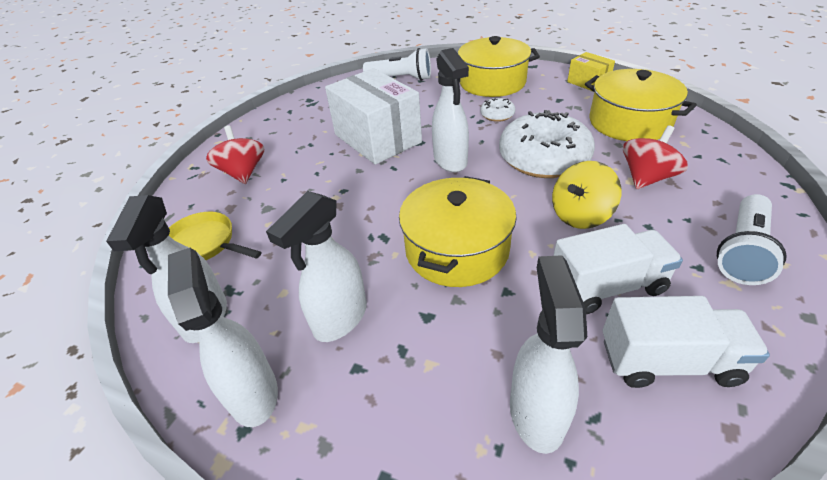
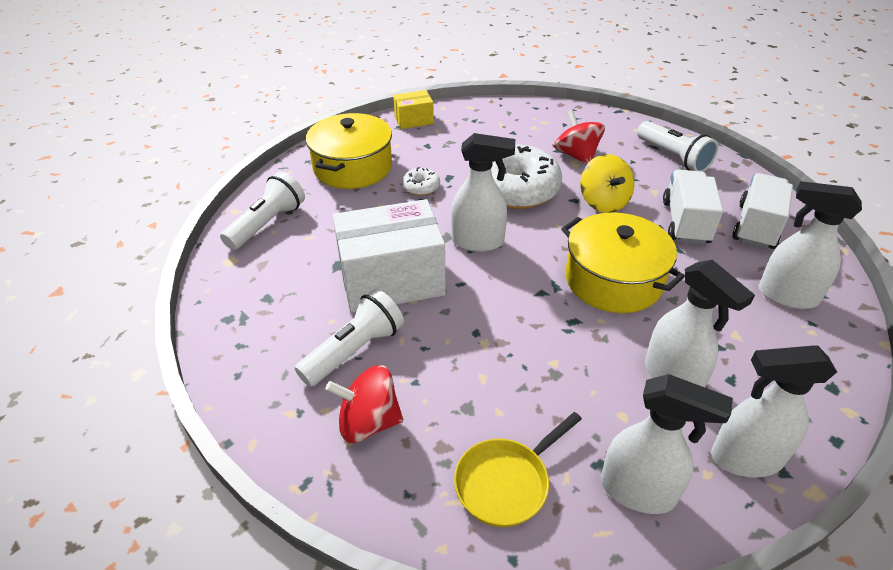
camera: 70 degrees left, 0 degrees up
(301, 148) = (354, 351): none -> white flashlight
(629, 122) = (497, 130): yellow pot -> none

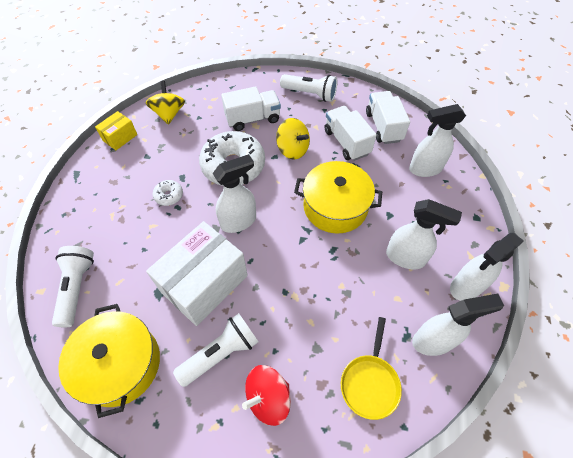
camera: 35 degrees left, 15 degrees up
(353, 167) = (105, 203): yellow pot -> yellow pot (120, 364)
(354, 351) = (221, 353): white flashlight -> white flashlight turned 45 degrees clockwise
(482, 118) = (169, 114): none -> yellow spinning top
(576, 155) = (253, 119): red spinning top -> white truck

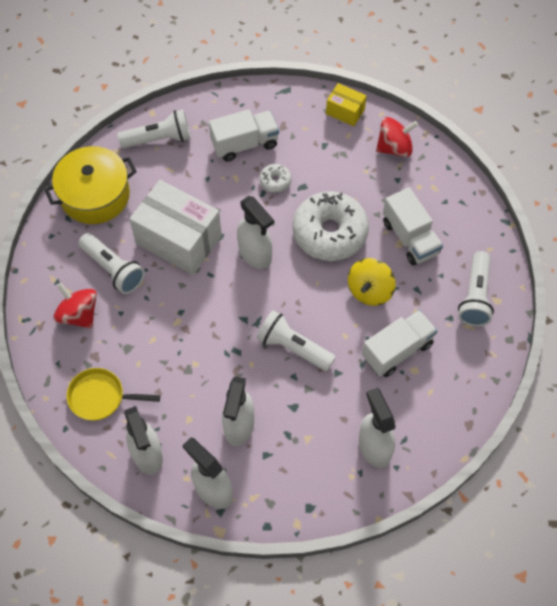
camera: 80 degrees right, 5 degrees up
(169, 114) = (394, 147): yellow spinning top -> red spinning top
(335, 207) = (293, 347): yellow pot -> white flashlight
(383, 127) = (437, 393): white truck -> white truck (244, 144)

